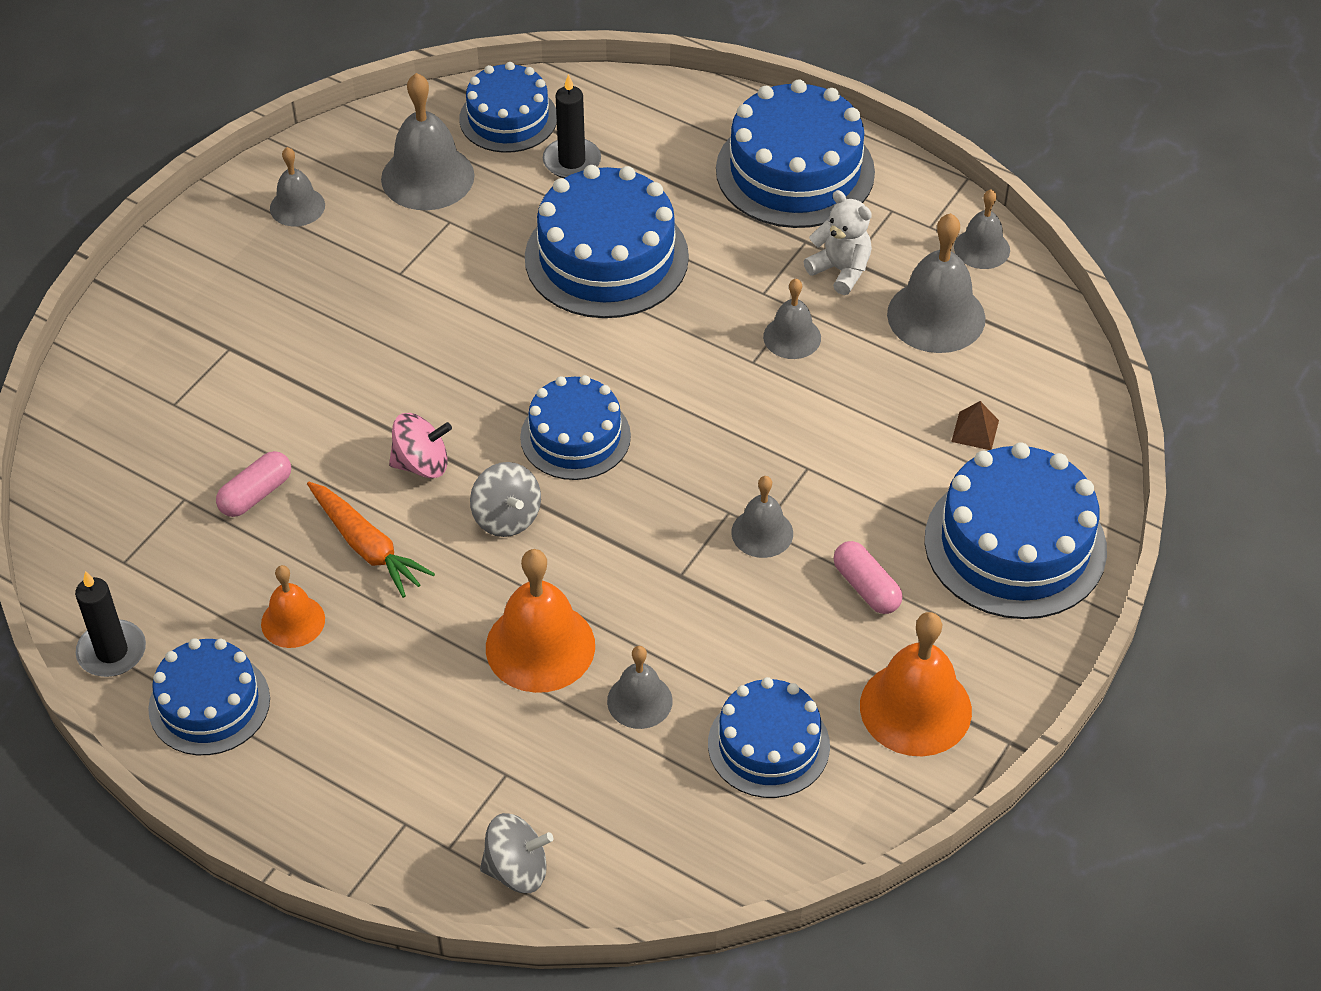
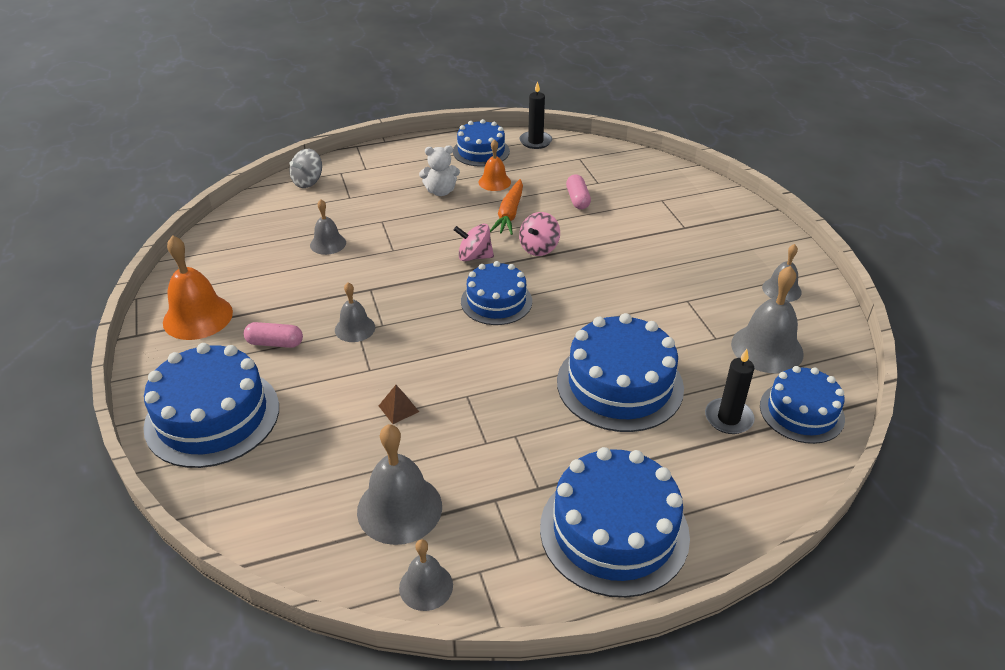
camera: 130 degrees right, 10 degrees down
(367, 546) = (509, 214): orange carrot -> orange carrot turned 75 degrees counterclockwise
(507, 517) = (474, 256): grey spinning top -> pink spinning top
(540, 646) = (393, 232): orange bell -> none
(768, 745) = (254, 265): blue cake -> none
(792, 337) = (465, 425): grey bell -> none
(840, 270) = (493, 487): white teddy bear -> white teddy bear (440, 191)
(975, 431) = (297, 457): brown pyramid -> brown pyramid (398, 408)

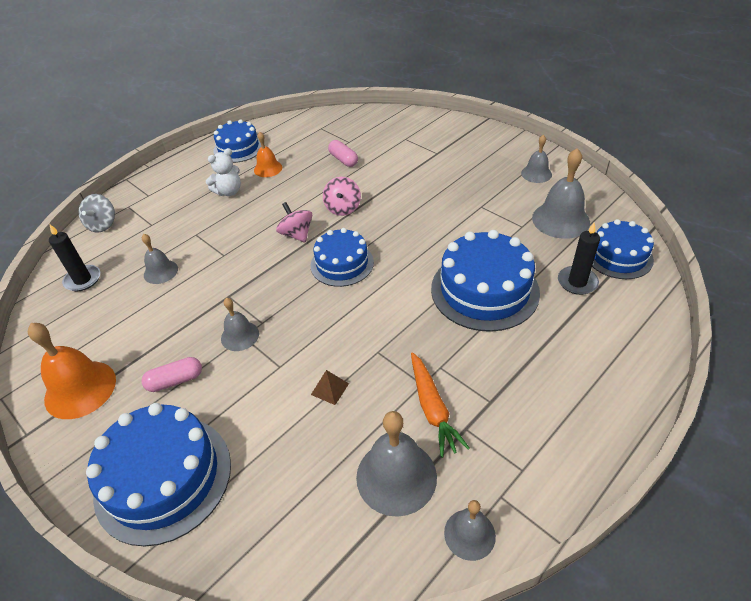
camera: 25 degrees left, 5 degrees up
(474, 256) = (297, 234): pink spinning top -> pink spinning top turned 75 degrees clockwise
(509, 214) = (299, 190): orange carrot -> orange carrot (432, 409)
(535, 141) = (277, 126): black candle -> black candle (83, 280)
(614, 531) = (570, 408): blue cake -> none

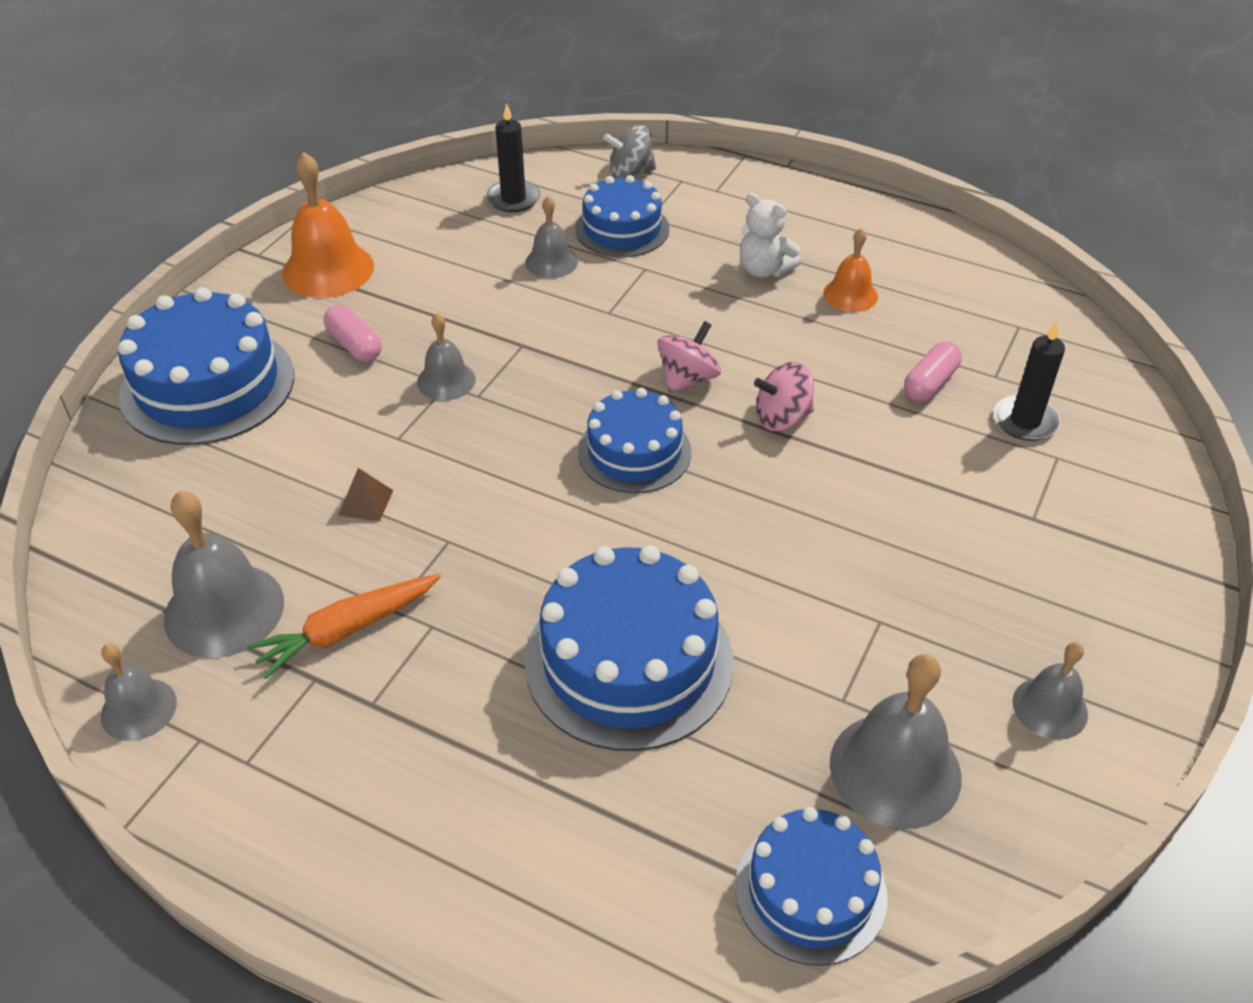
camera: 70 degrees right, 0 degrees up
(238, 148) = (891, 242): blue cake -> blue cake (622, 229)
(577, 282) = (699, 814): black candle -> black candle (1025, 421)

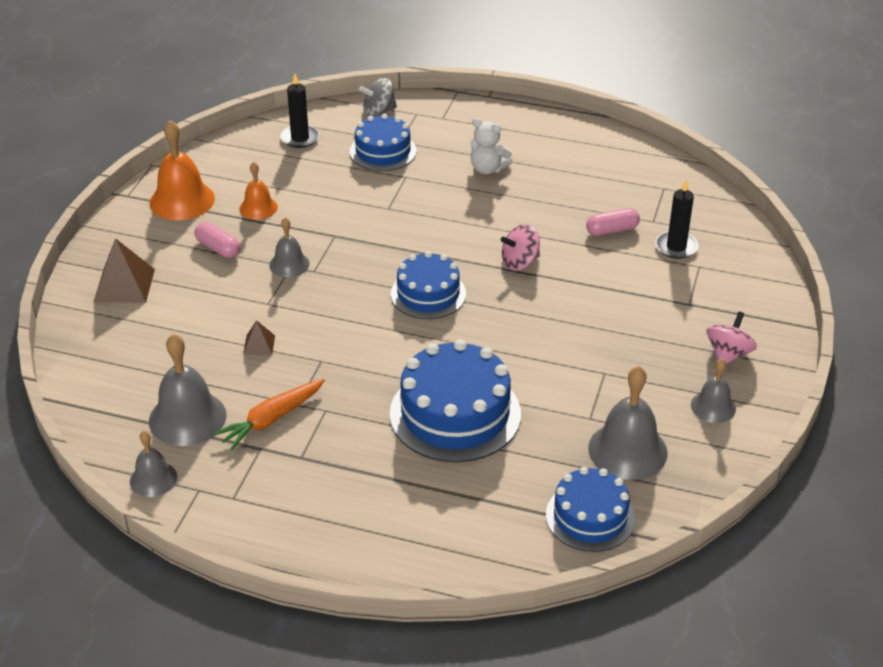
camera: 10 degrees left, 5 degrees down
(207, 385) = (124, 285): blue cake -> brown pyramid
(551, 262) = (339, 179): grey bell -> none
(687, 378) = (452, 245): pink spinning top -> pink spinning top (728, 354)
(850, 294) = (549, 179): orange bell -> orange bell (258, 208)
(930, 383) = (612, 230): pink capsule -> pink capsule turned 45 degrees clockwise

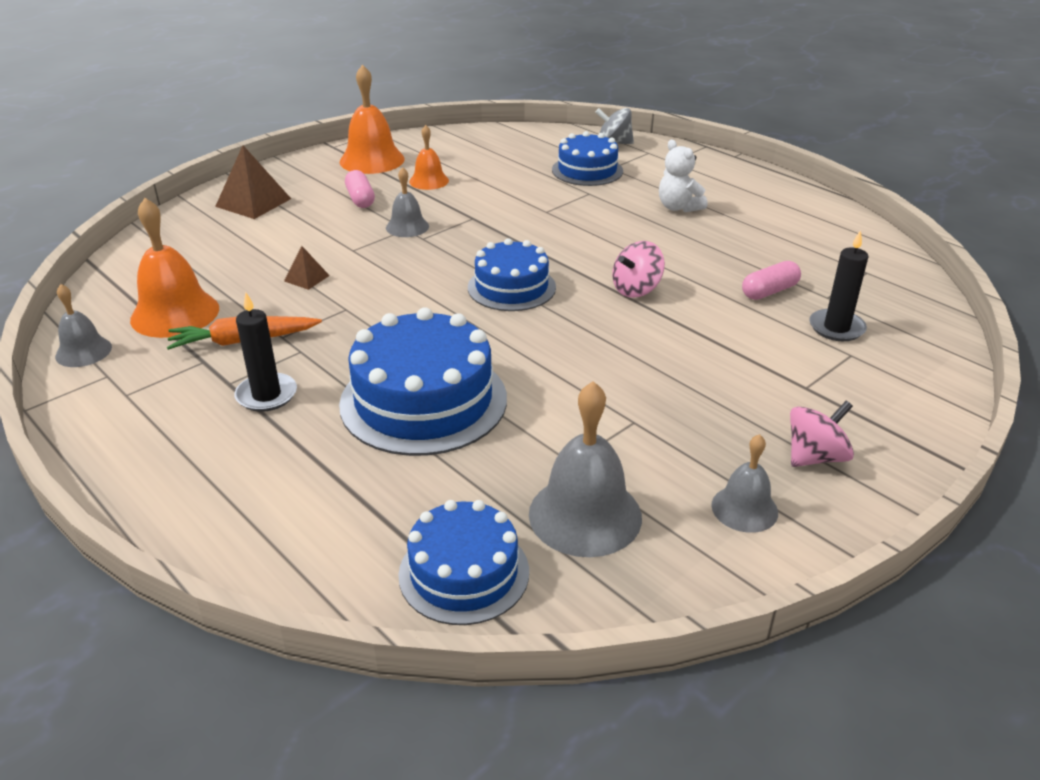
camera: 30 degrees right, 5 degrees down
(187, 418) = (175, 313): grey bell -> orange bell
(300, 138) = (521, 144): black candle -> black candle (266, 395)
(520, 262) = (636, 289): pink spinning top -> pink spinning top turned 45 degrees counterclockwise
(612, 230) = (769, 291): pink capsule -> pink capsule turned 45 degrees counterclockwise

